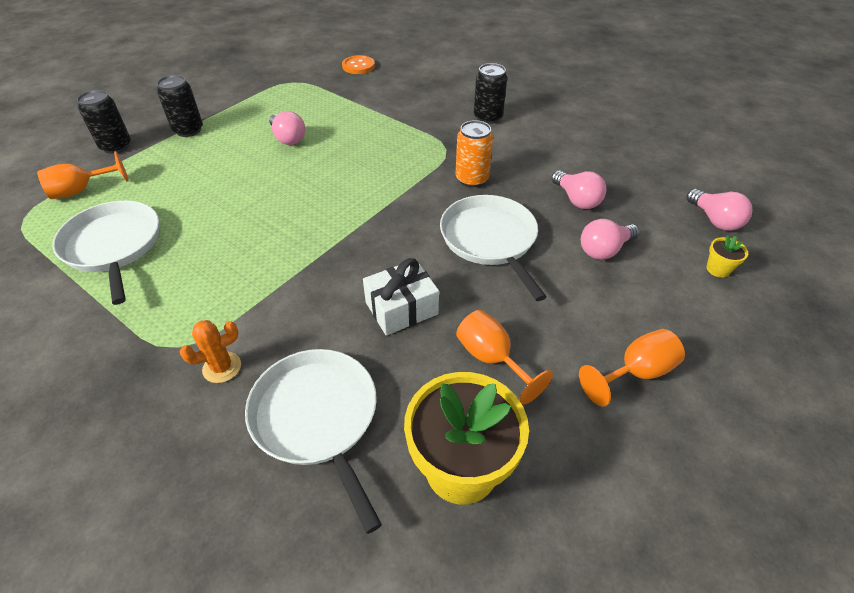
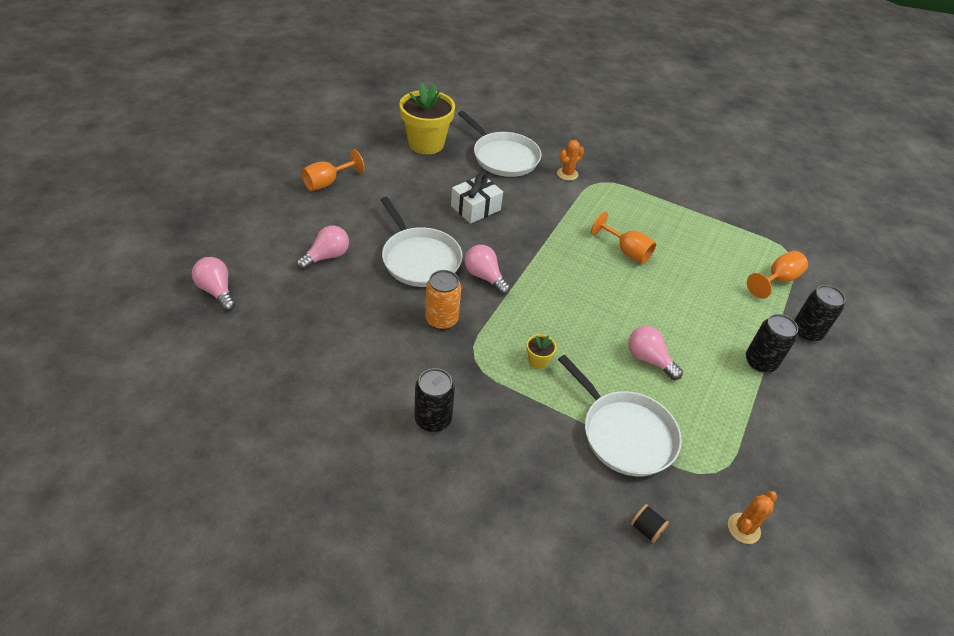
camera: 165 degrees right, 0 degrees up
(113, 246) = (699, 235): white pan -> white pan (624, 433)
(296, 62) = (743, 528): none -> orange cactus
(358, 66) = (646, 529): orange button -> black spool
(492, 359) = (413, 185): orange goblet -> orange goblet (626, 251)
(576, 200) = (341, 303): pink light bulb -> pink light bulb (484, 277)
(718, 269) = (240, 247): yellow flower pot -> yellow flower pot (538, 361)

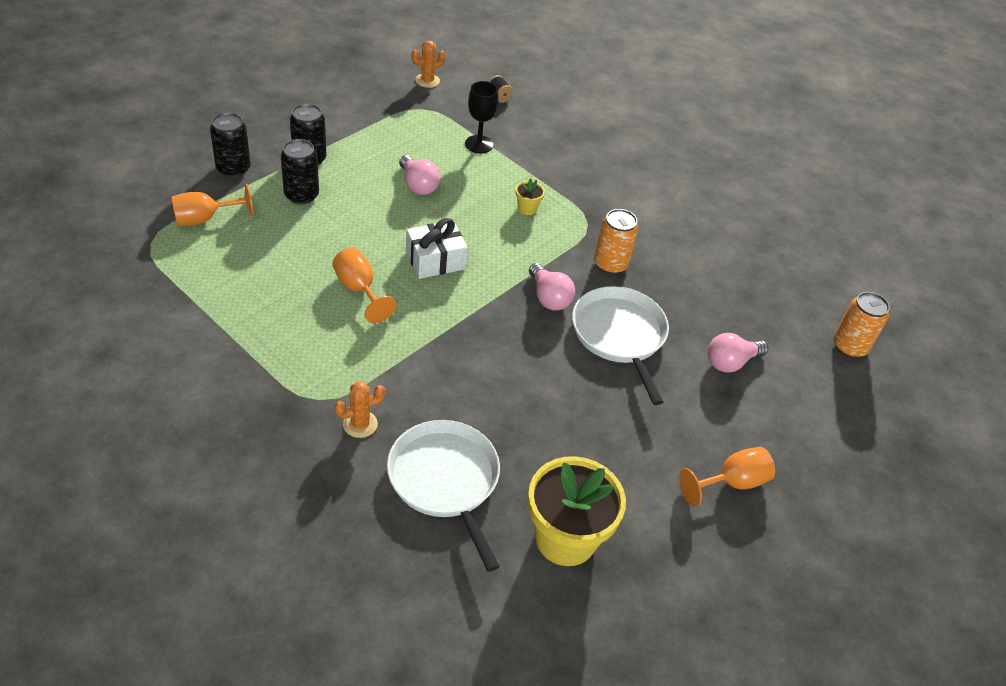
camera: 165 degrees left, 0 degrees up
(217, 291) = (849, 346): pink light bulb -> orange can
(433, 419) = (638, 190): black can -> black can (301, 195)
(475, 208) = (526, 392): white gift -> white gift (435, 260)
(624, 433) = (479, 144): white pan -> black goblet

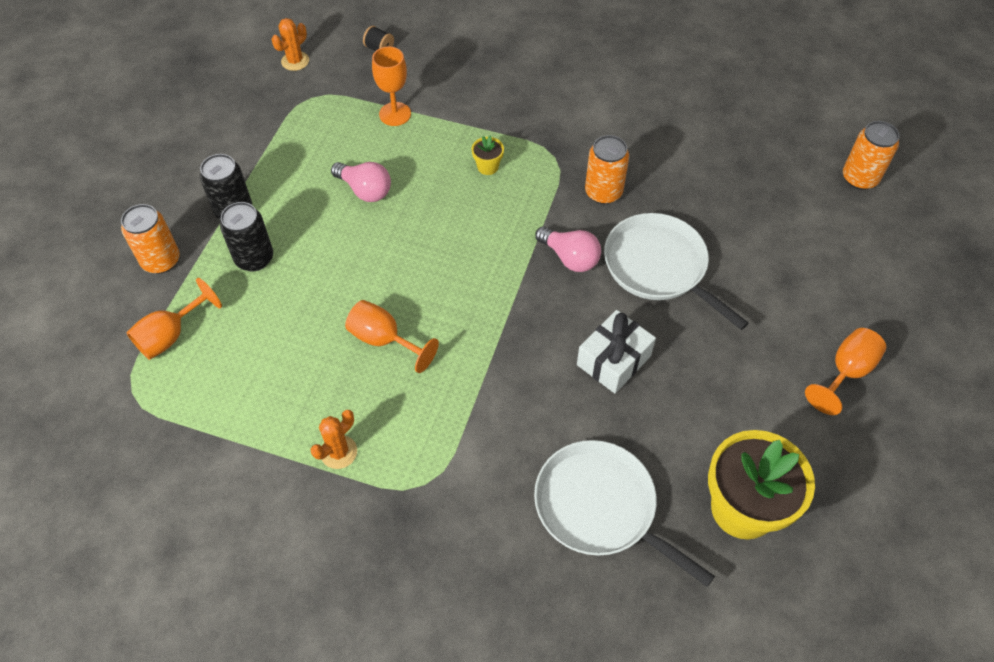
camera: 20 degrees left, 10 degrees up
(233, 169) = (161, 260): black can -> orange can
(360, 424) = (482, 490): orange cactus -> orange cactus (338, 452)
(435, 260) = (437, 269): white gift -> white gift (613, 360)
(479, 144) = (395, 114): black goblet -> orange goblet
(731, 362) = (771, 246): pink light bulb -> none

